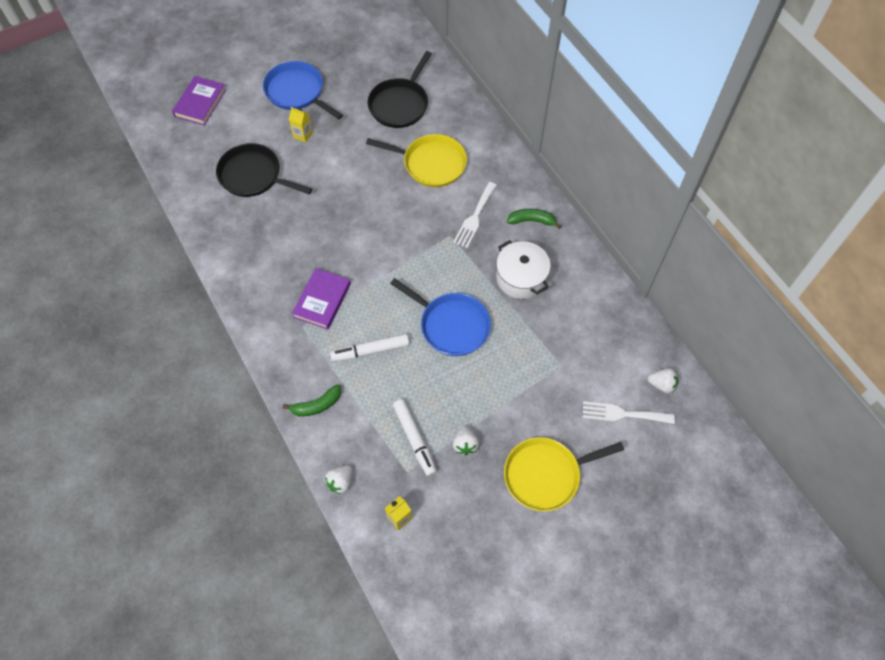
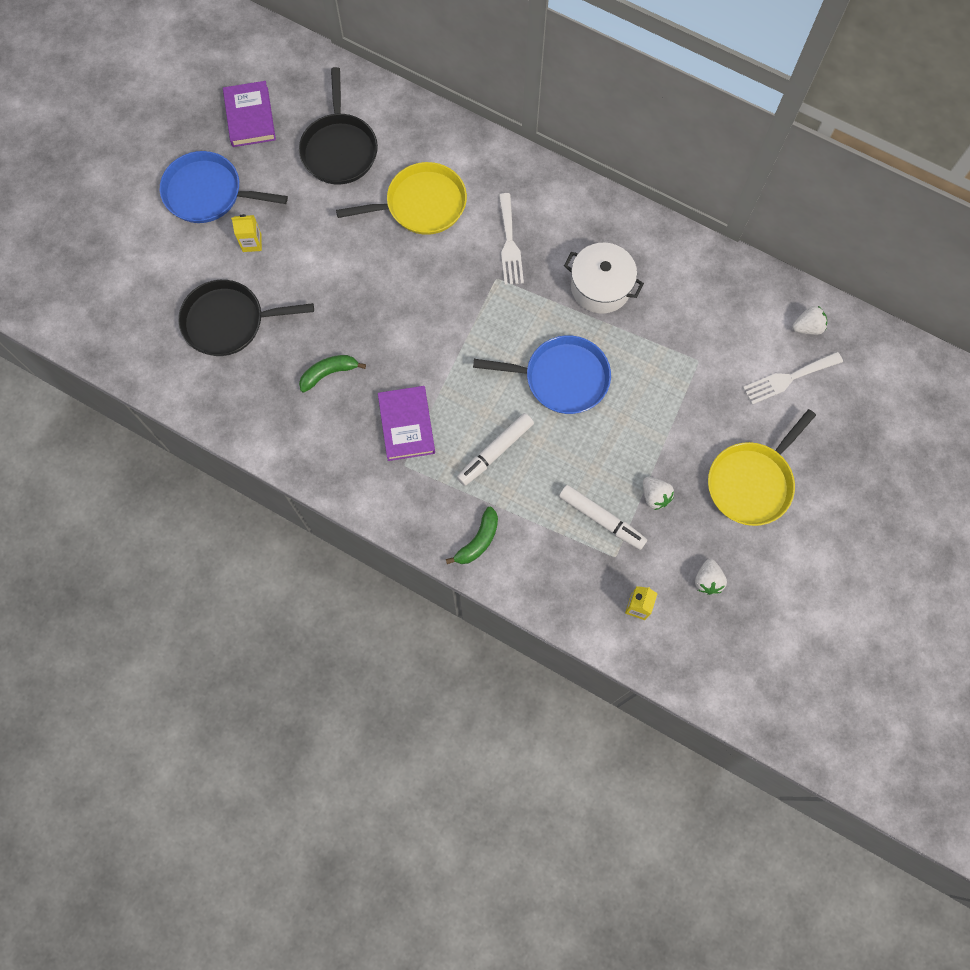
camera: 30 degrees left, 10 degrees up
(200, 103) = (100, 264): purple book -> purple book (250, 117)
(340, 482) = (556, 605): white strawberry -> white strawberry (707, 580)
(532, 221) = (572, 216): green banana -> green banana (329, 373)

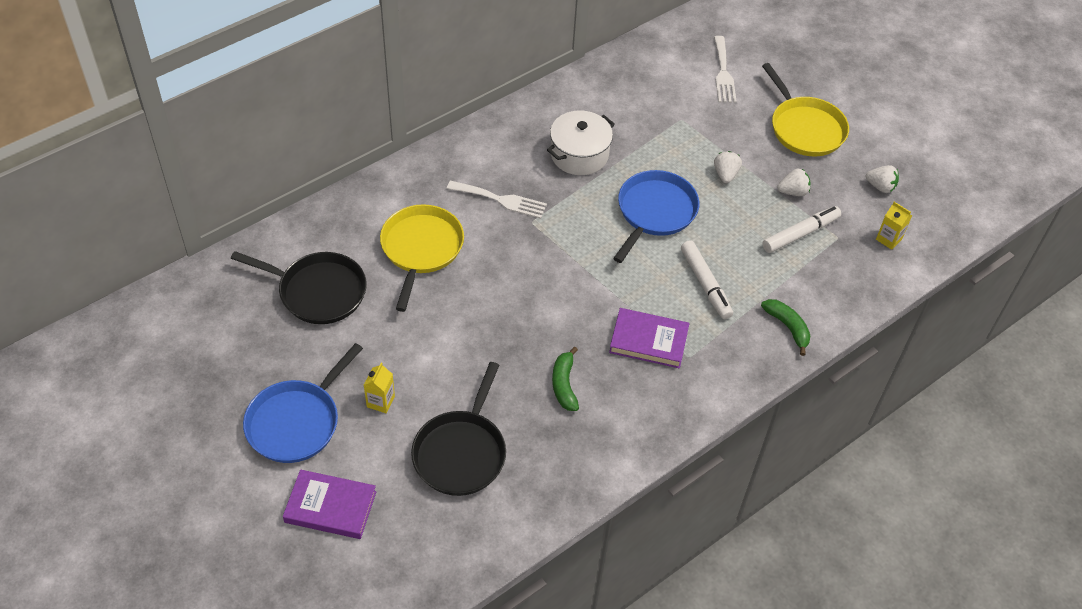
camera: 70 degrees left, 20 degrees down
(250, 117) = (228, 354): purple book -> purple book (330, 507)
(807, 327) = (683, 45): white strawberry -> white strawberry (725, 174)

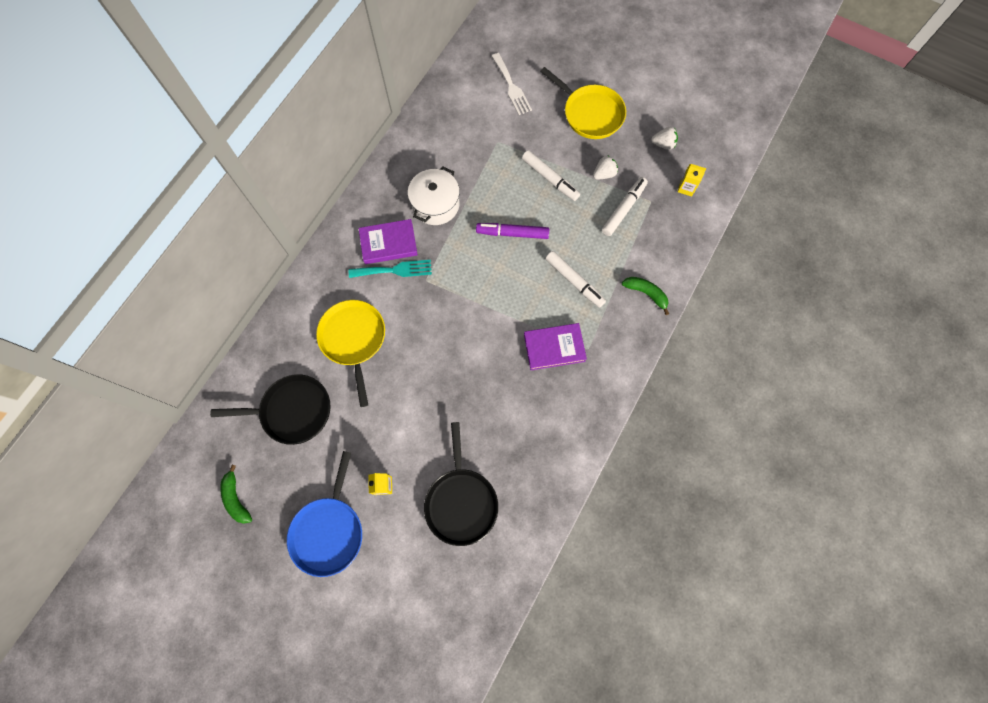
camera: 20 degrees left, 20 degrees up
(330, 507) = (387, 590): purple book -> purple book (388, 243)
(501, 200) = (395, 270): white fork -> turquoise fork
(564, 384) = (510, 411): green banana -> green banana (236, 498)
(654, 212) = (512, 233): blue pan -> purple marker
(725, 174) = (550, 179): white strawberry -> white marker

